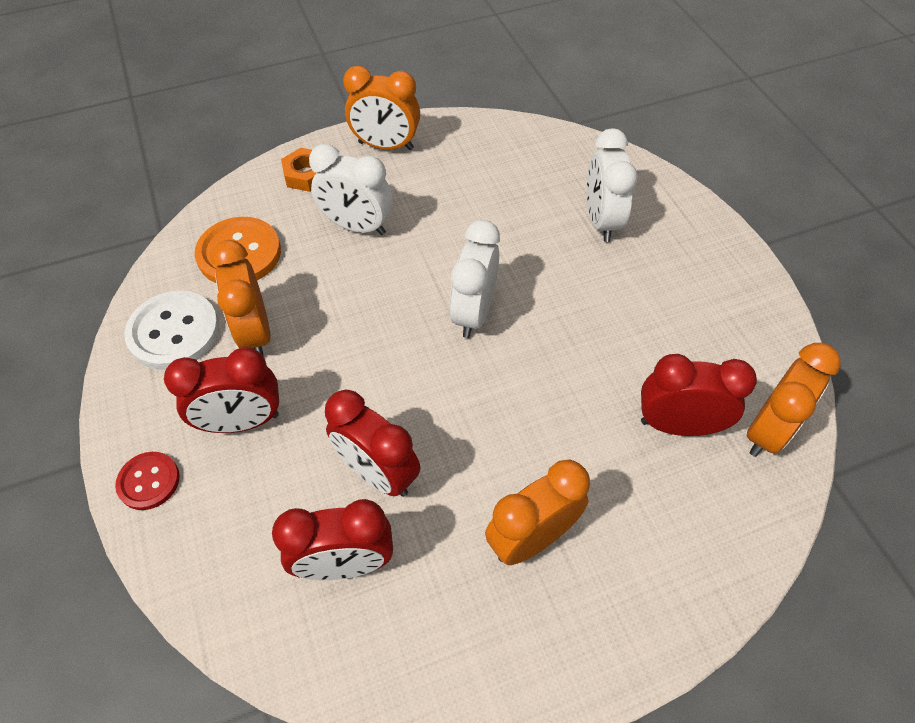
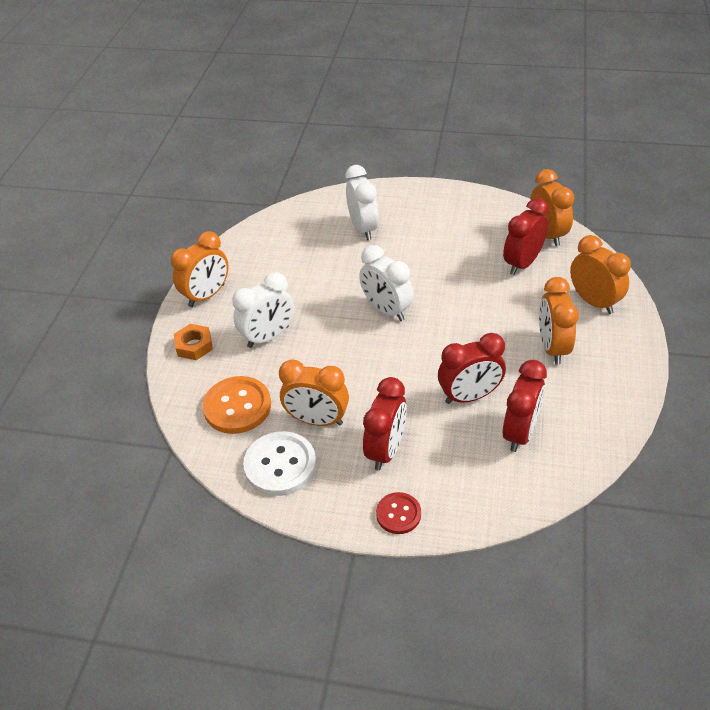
camera: 55 degrees left, 10 degrees down
(601, 221) = (363, 228): white clock -> white clock turned 135 degrees counterclockwise
(668, 557) = (593, 302): none -> orange clock

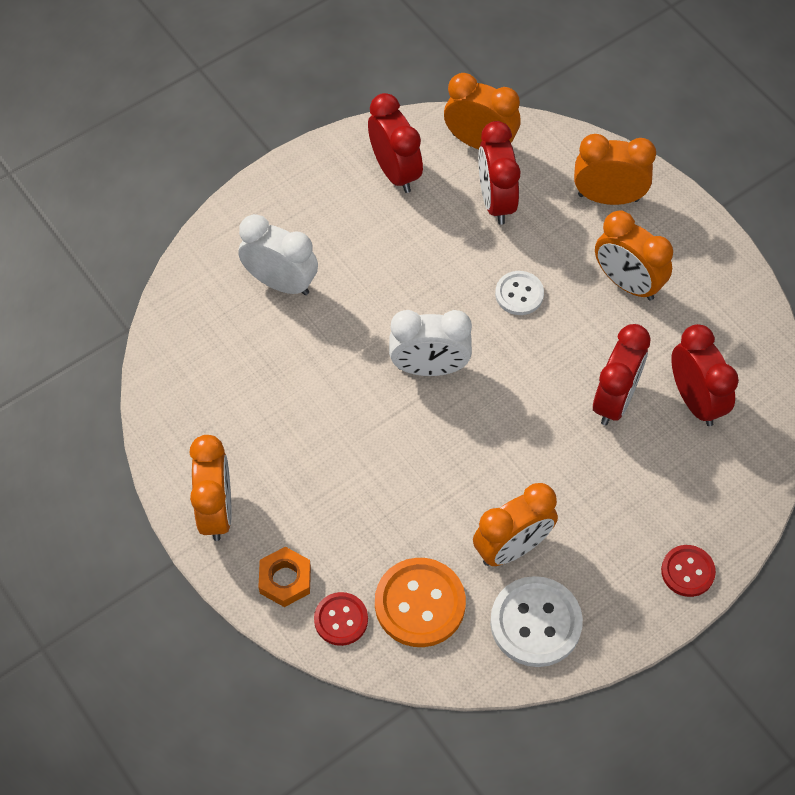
camera: 50 degrees left, 15 degrees up
(193, 382) = (341, 619): none -> red button
(268, 337) = (349, 501): white clock -> none
(386, 450) = (607, 521): red clock -> red clock (395, 171)
(480, 311) = (519, 294): none -> white button

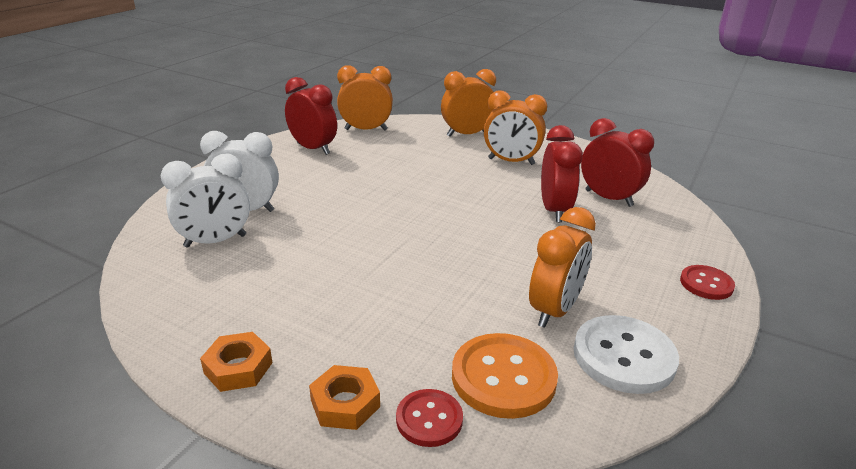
camera: 25 degrees left, 30 degrees down
(216, 510) = (238, 368): orange clock -> orange nut
(429, 368) = (400, 226): white clock -> white clock (215, 241)
(496, 201) = (393, 147): red clock -> none
(519, 294) = (441, 179): white button -> none

